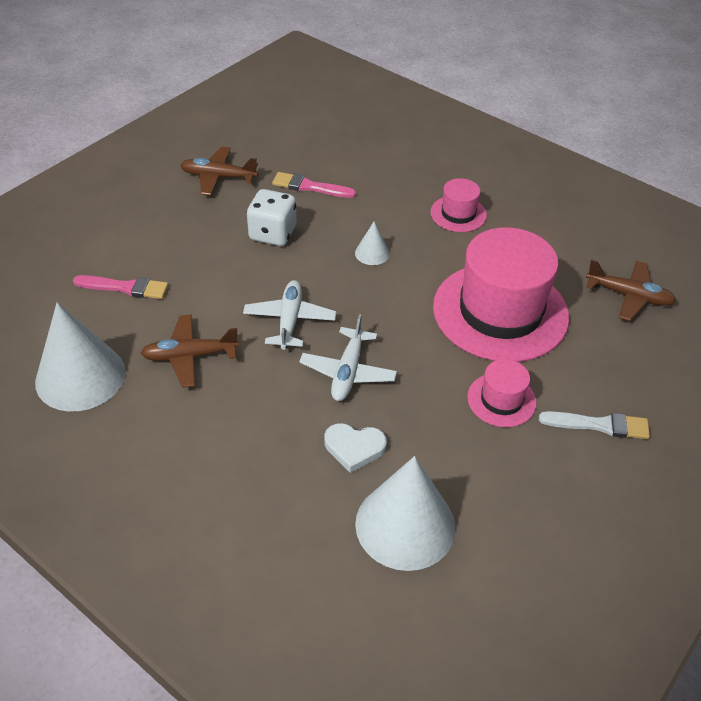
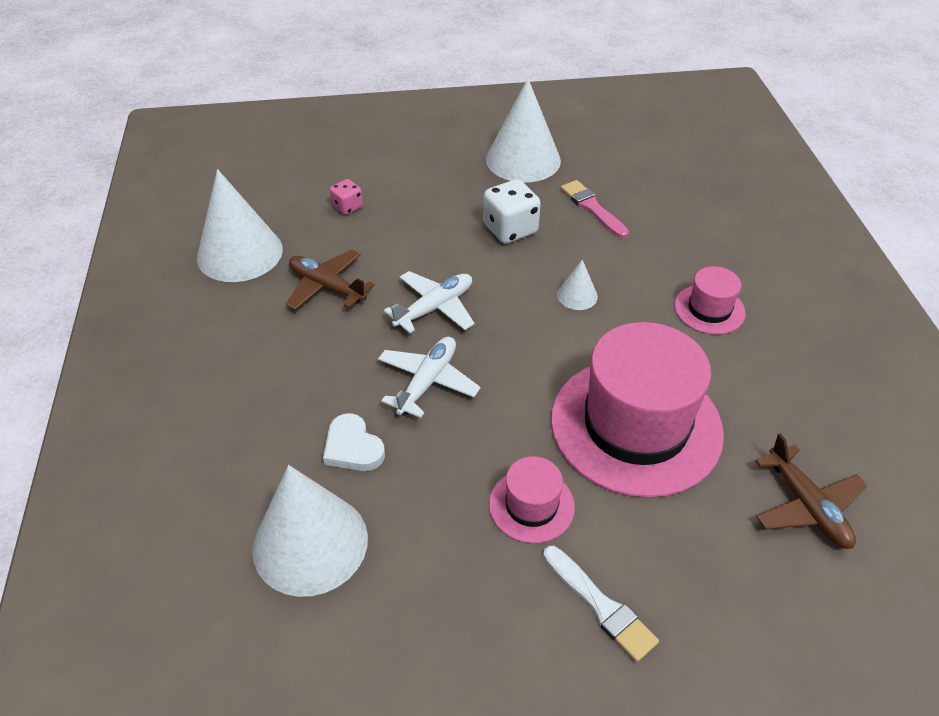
camera: 45 degrees right, 0 degrees up
(125, 287) = (347, 207): pink brush -> pink dice
(218, 177) = (523, 160): brown plane -> white cone
(348, 372) = (427, 382): white plane -> white plane turned 150 degrees clockwise

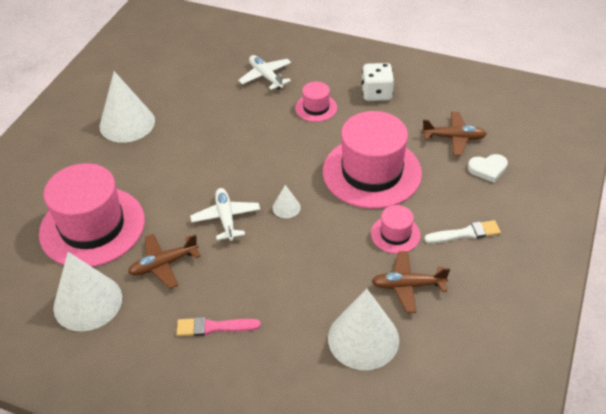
camera: 60 degrees left, 0 degrees up
(347, 207) = (92, 226): pink dice -> pink hat
(353, 447) = (308, 296): white heart -> white heart (488, 169)
(427, 382) = (283, 244): white plane -> white plane (266, 76)
(439, 562) = (408, 286): none -> brown plane
(510, 229) = (187, 156): white dice -> white dice (376, 94)
(577, 295) = (266, 153): white cone -> white cone (286, 207)
(592, 208) = (200, 114): pink brush -> pink brush (214, 327)

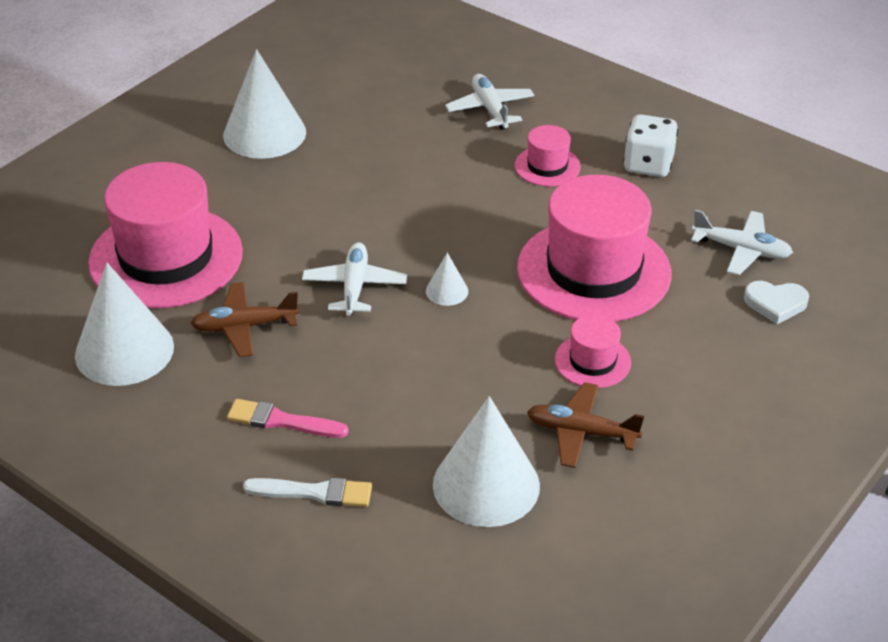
camera: 15 degrees right, 5 degrees down
(454, 138) = (741, 250): brown plane -> white plane
(465, 233) = (700, 383): white brush -> white brush (314, 492)

